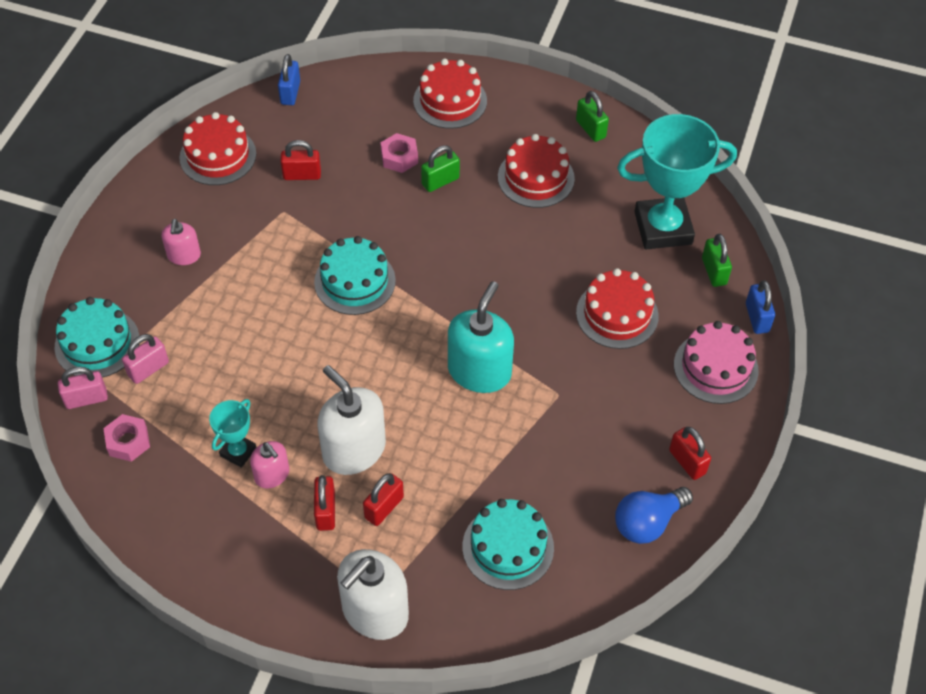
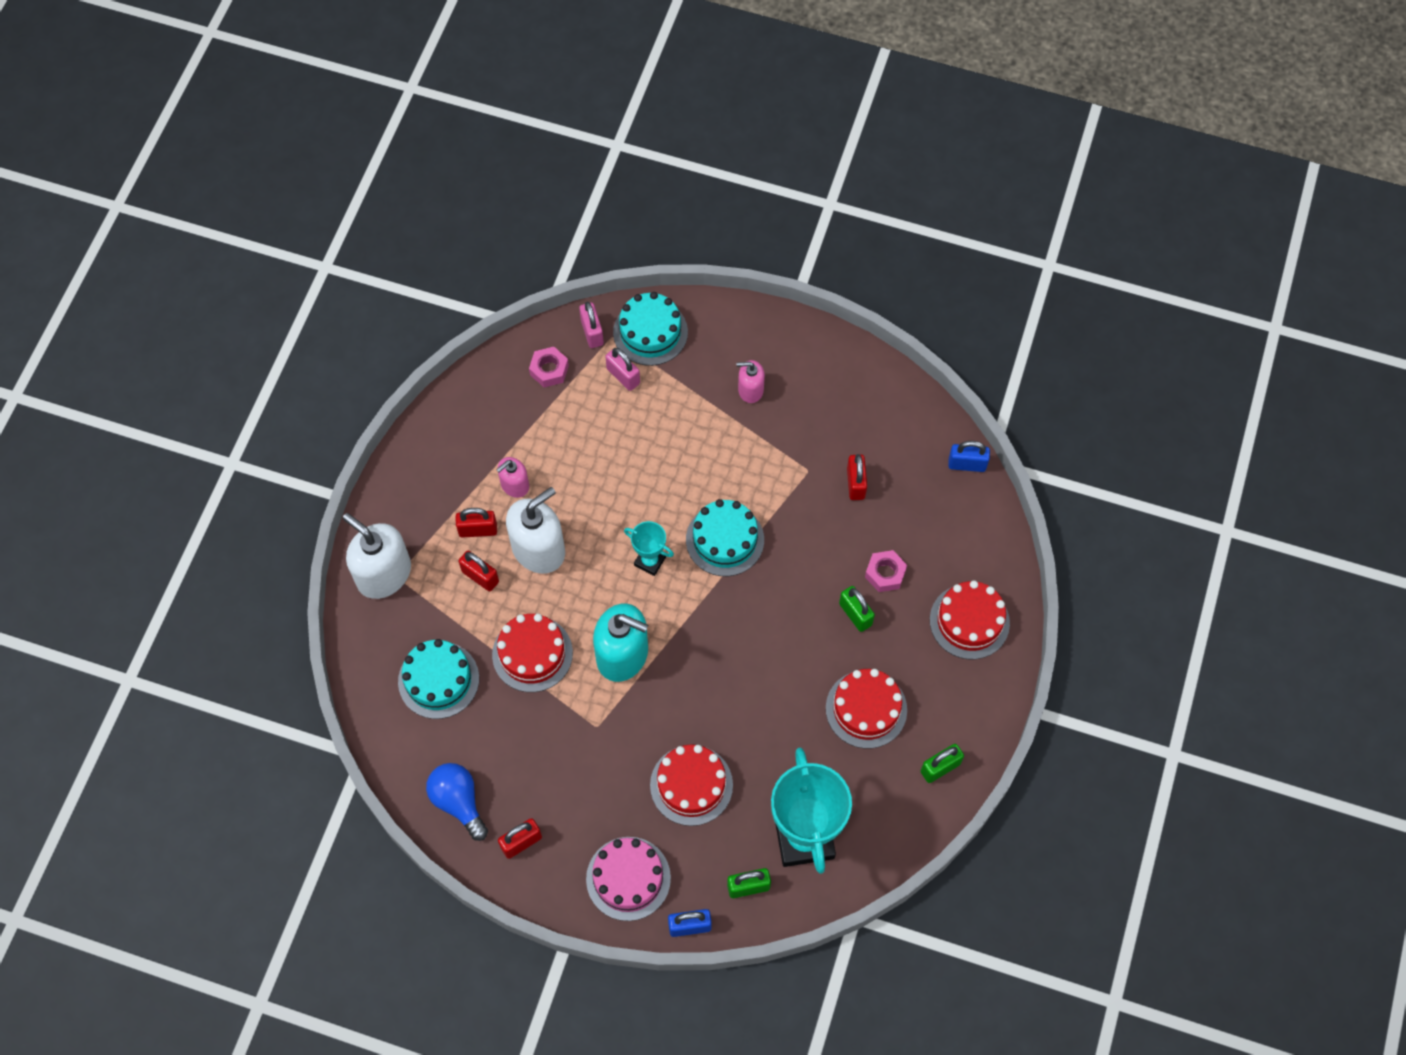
camera: 90 degrees right, 10 degrees up
(218, 156) = (875, 406): red cake -> red cake (532, 654)
(238, 452) = (538, 456): turquoise trophy -> turquoise trophy (650, 561)

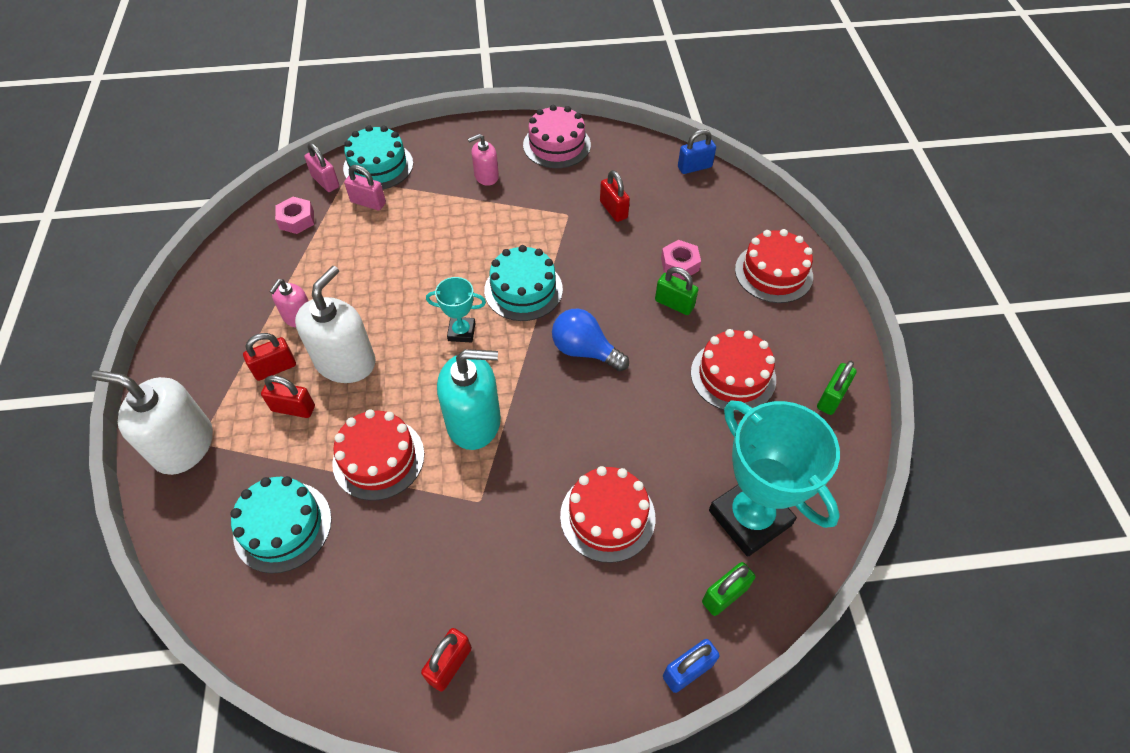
camera: 25 degrees left, 10 degrees down
(458, 802) = (355, 651): blue light bulb -> blue light bulb (584, 351)
(628, 878) = (591, 648): pink cake -> pink cake (556, 145)

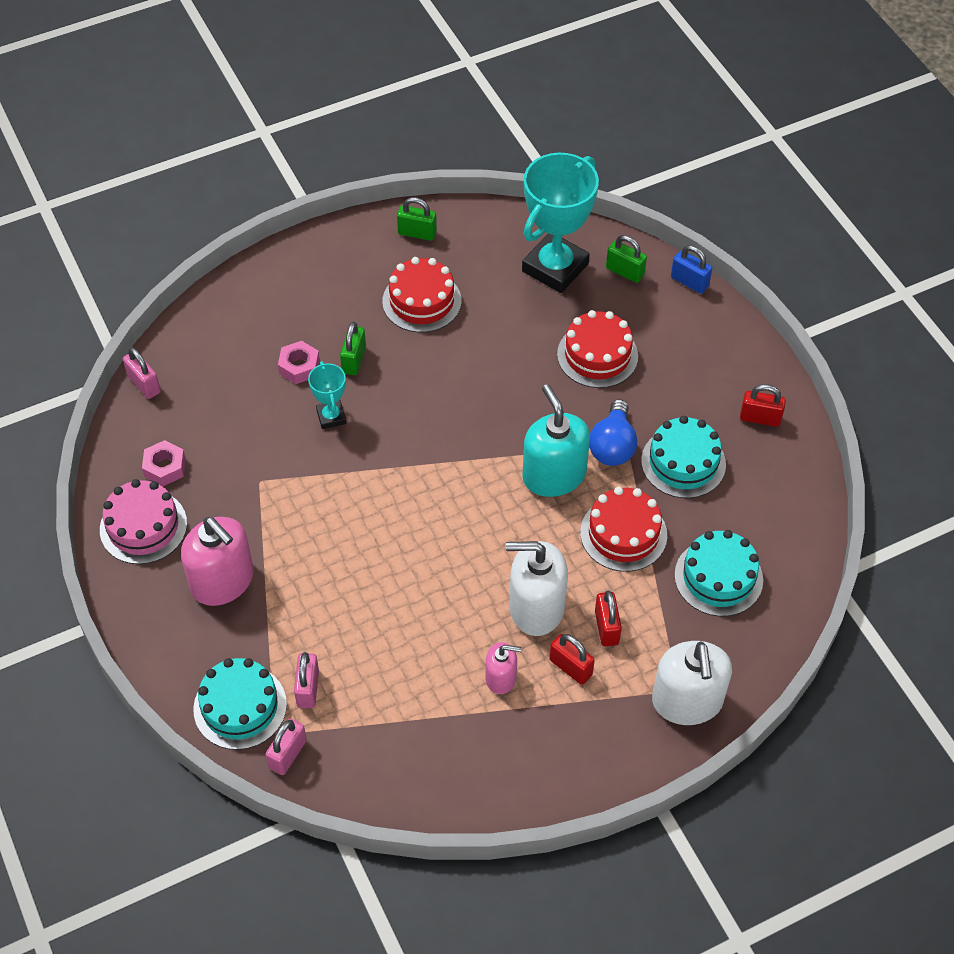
camera: 110 degrees left, 0 degrees up
(296, 220) = (363, 754): pink nut -> pink nut (165, 467)
(461, 332) = (458, 522): turquoise trophy -> turquoise trophy (331, 417)
(486, 176) = (222, 581): pink soap dispenser -> pink soap dispenser, size x1.84
(523, 290) = (383, 487): turquoise cake -> turquoise cake (683, 462)
(584, 351) = (439, 415): blue light bulb -> blue light bulb (612, 446)
(613, 210) = (238, 441): red padlock -> none
(694, 167) = (144, 384): blue padlock -> pink padlock
(773, 273) = (284, 292): red cake -> none

